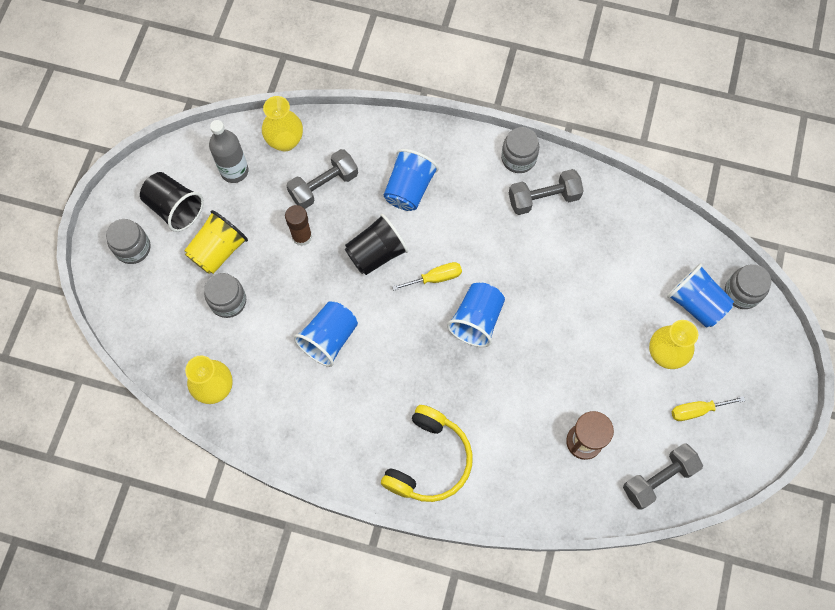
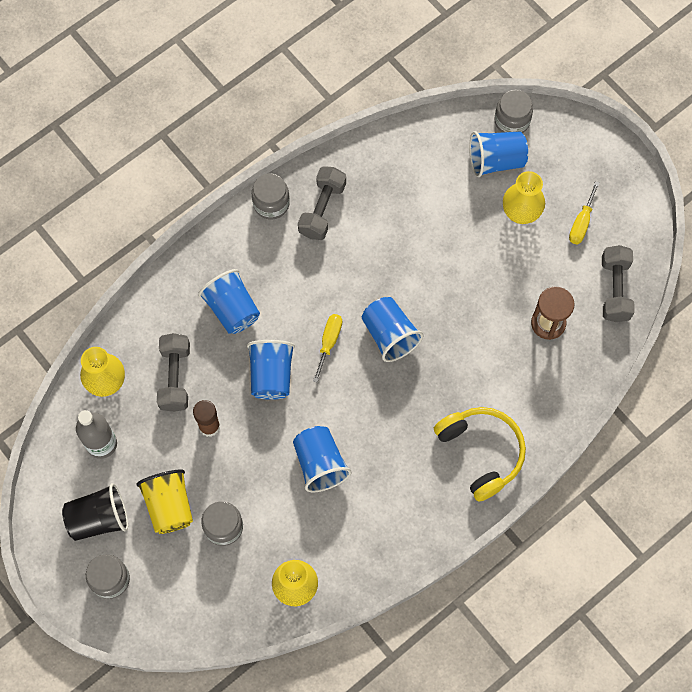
camera: 55 degrees left, 0 degrees up
(376, 253) = (271, 375): black cup -> blue cup

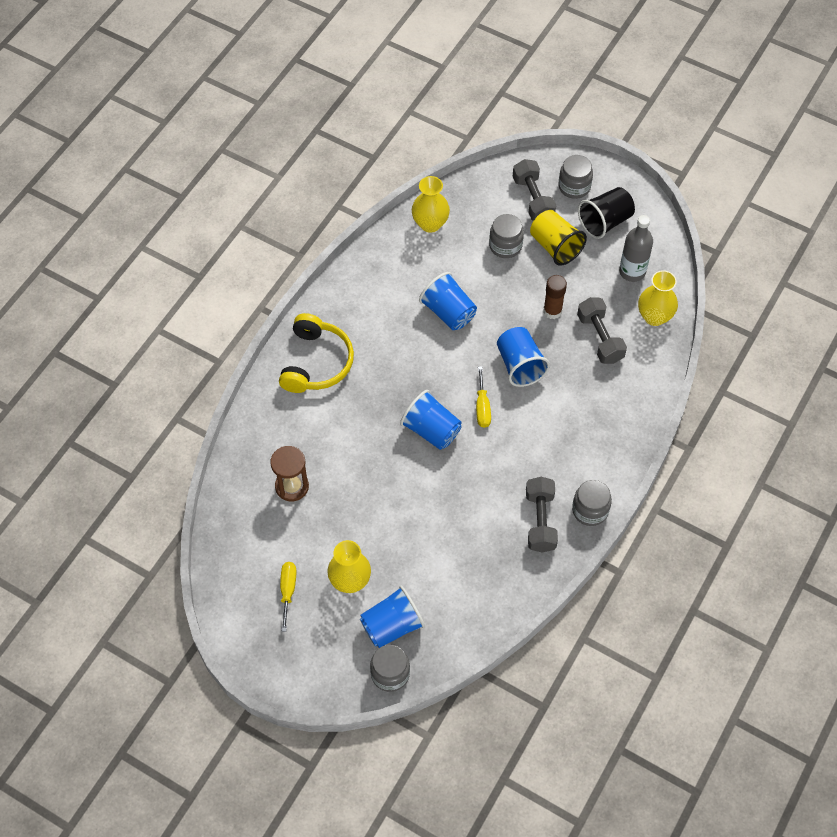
camera: 160 degrees right, 10 degrees down
(232, 309) = (579, 407): blue cup -> none
(481, 452) = (316, 362): yellow headphones -> yellow headphones turned 120 degrees counterclockwise
(615, 289) = (238, 537): grey dumbbell -> grey dumbbell (533, 199)

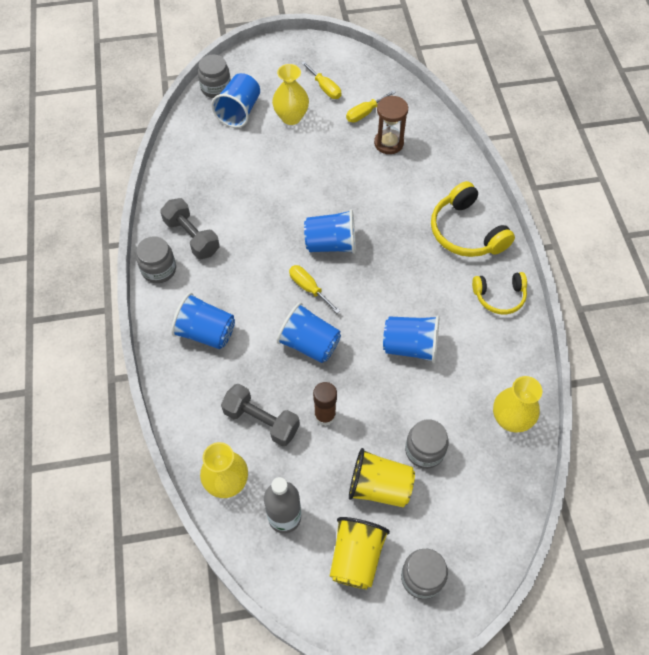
camera: 140 degrees right, 0 degrees up
(280, 533) = (365, 113): none -> yellow screwdriver
(348, 299) = (499, 297): none -> yellow headphones
(533, 199) = (447, 526): grey dumbbell -> none
(591, 429) = (206, 332): none -> blue cup
(605, 222) = (356, 557): black cup -> yellow cup

